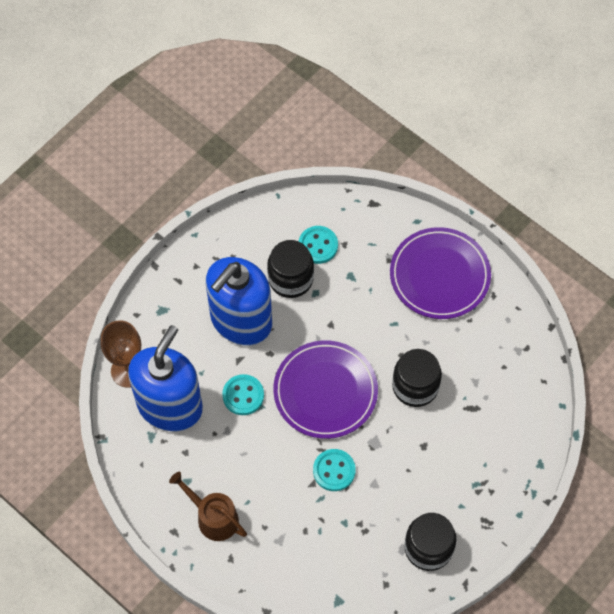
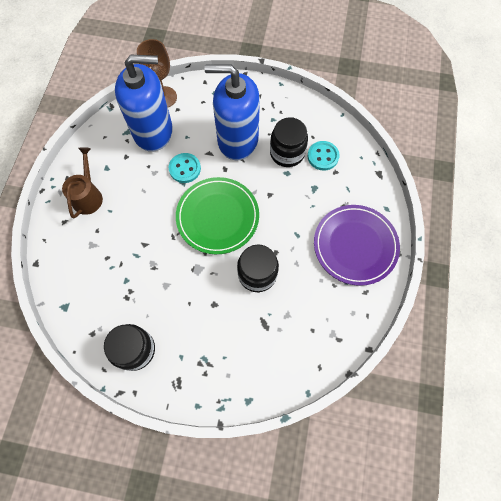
camera: 60 degrees right, 5 degrees up
(325, 391) = (217, 217): purple plate -> green plate
(334, 470) = (161, 253): turquoise button -> none

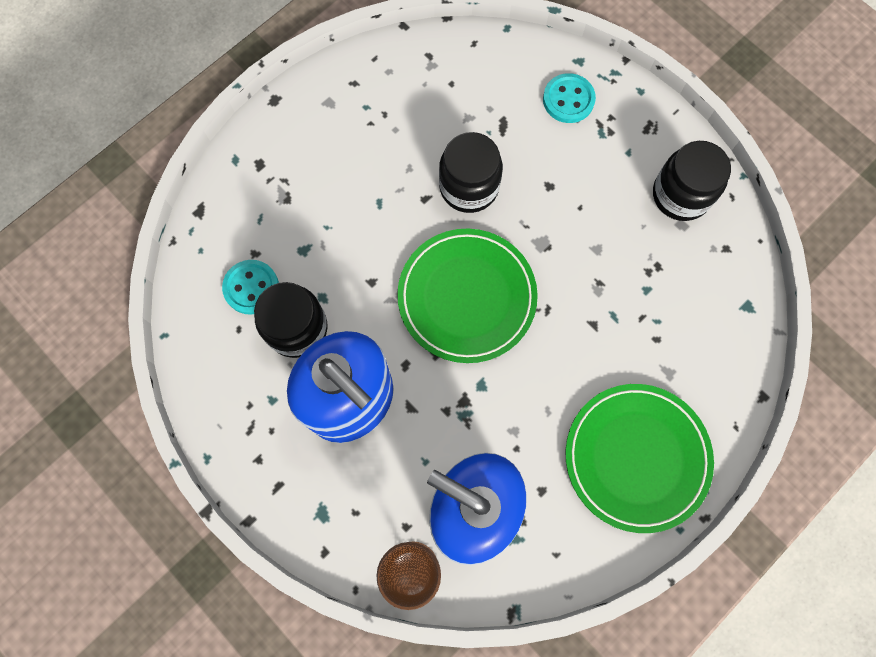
camera: 145 degrees left, 5 degrees up
(88, 196) = (636, 457): brown watering can -> green plate
(185, 169) = (464, 405): turquoise button -> turquoise button (568, 100)
(355, 246) = (318, 141): purple plate -> none

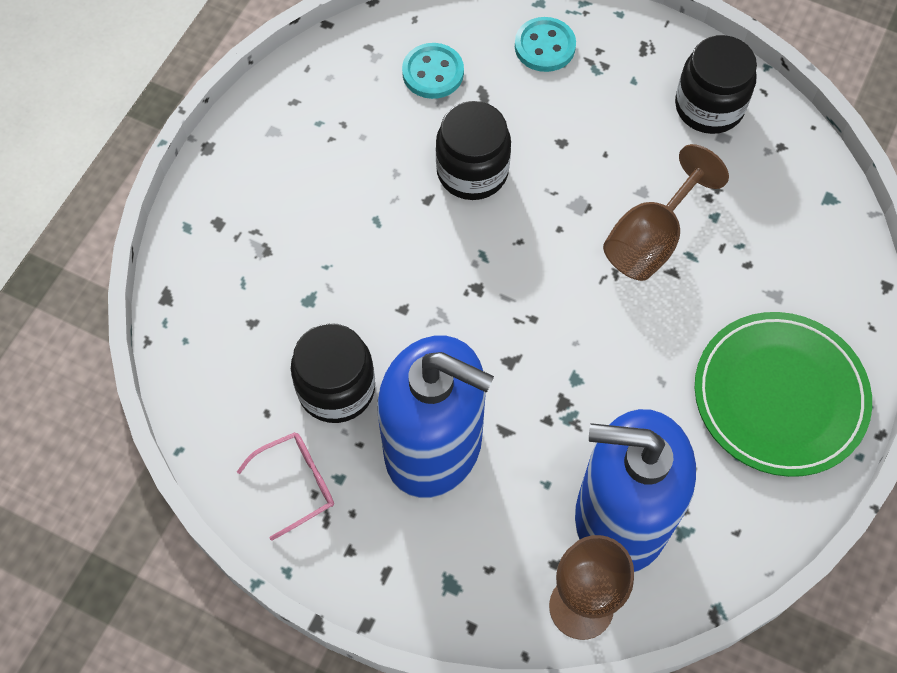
camera: 20 degrees left, 10 degrees down
(239, 393) = (297, 484): none -> pink glasses
(251, 288) = (264, 362): turquoise button -> turquoise button (433, 73)
(467, 297) = (519, 289): green plate -> none
(587, 291) = (651, 240): none -> brown goblet

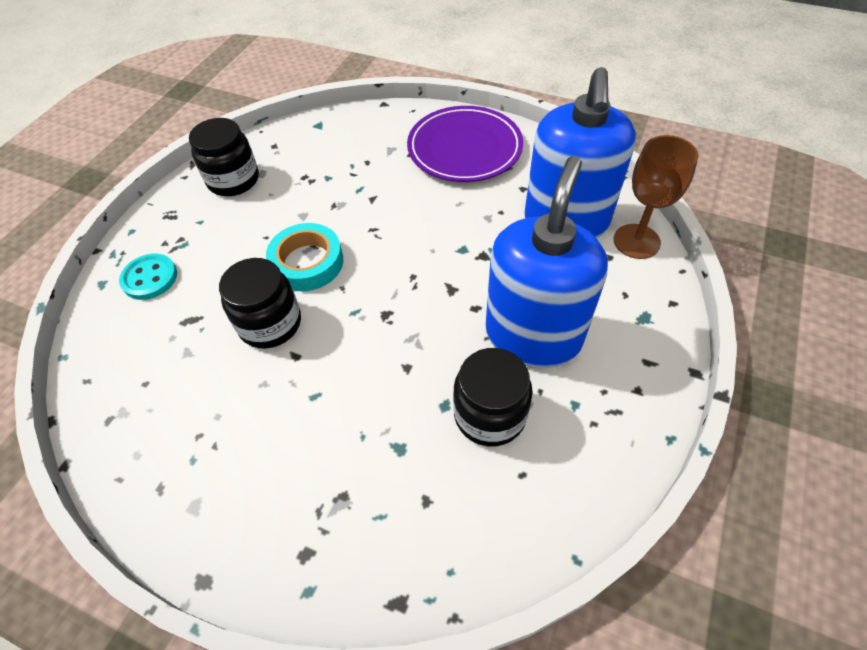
camera: 90 degrees left, 10 degrees down
(297, 484) = (588, 439): pink glasses -> none
(433, 73) = (156, 360): turquoise button -> none
(561, 202) = (307, 262): none -> turquoise tape
(651, 240) = (345, 210): brown goblet -> none
(780, 396) = (464, 148): green plate -> purple plate

